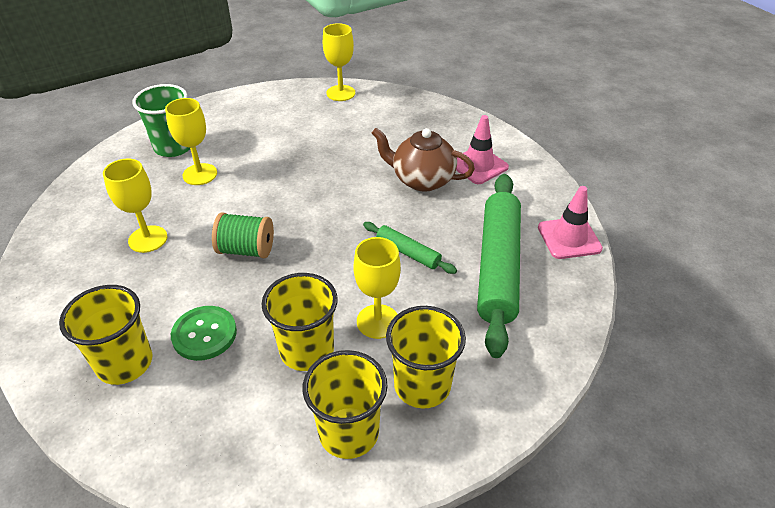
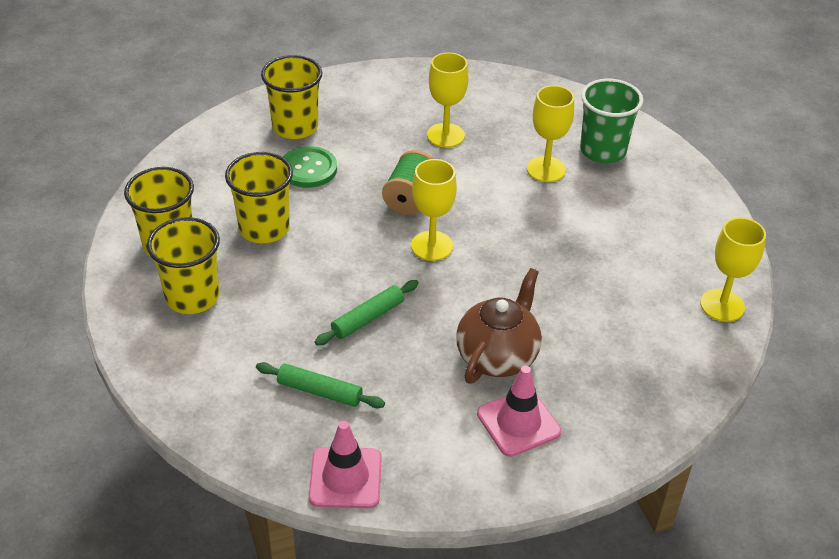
camera: 100 degrees right, 0 degrees up
(377, 321) = (279, 279): yellow goblet -> yellow goblet (432, 246)
(497, 267) = (320, 391): green rolling pin -> green rolling pin, size x0.47

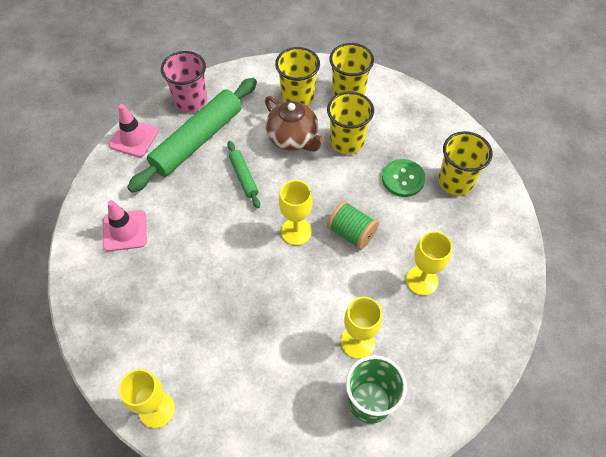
camera: 110 degrees right, 15 degrees up
(238, 427) = (191, 101): none -> pink cup
(320, 391) = (198, 140): green rolling pin -> green rolling pin, size x2.14
(498, 356) = (180, 238): brown teapot -> brown teapot (293, 138)

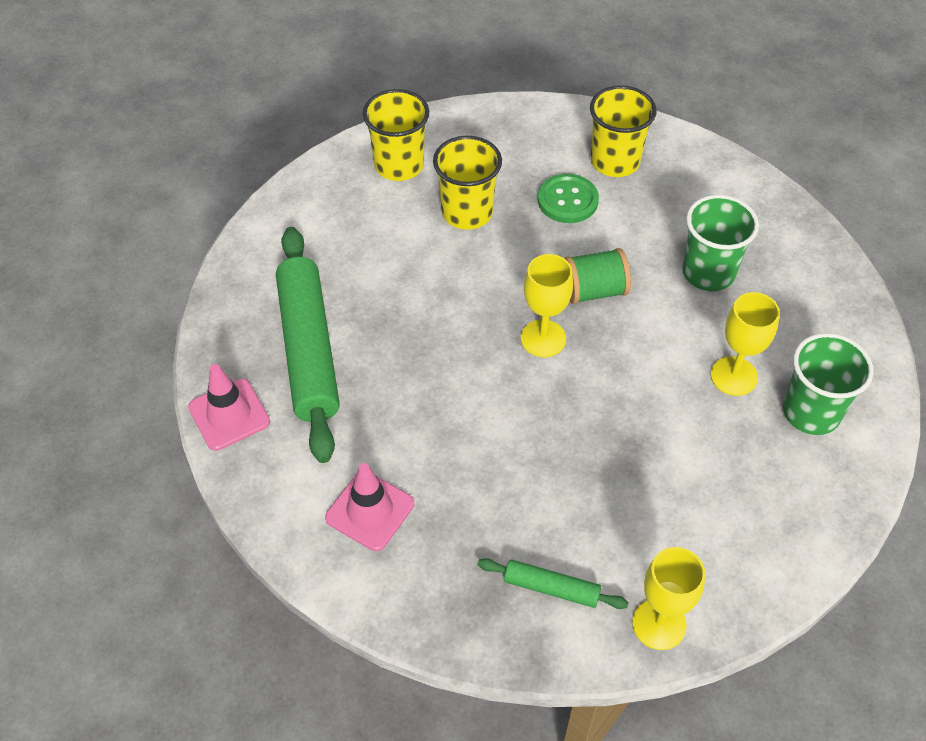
camera: 50 degrees left, 5 degrees down
(191, 101) = (237, 318): pink cup -> none
(243, 177) = (415, 339): green rolling pin -> green rolling pin (551, 588)
(293, 138) = (409, 257): brown teapot -> none
(298, 97) = (352, 213): yellow cup -> none
(422, 280) = (708, 272): yellow goblet -> green cup

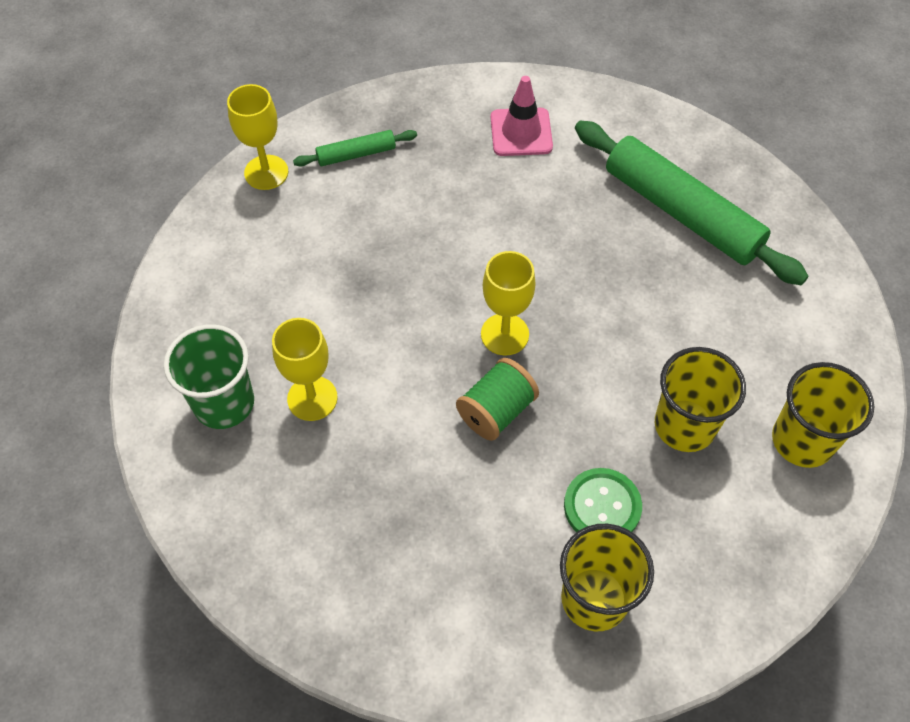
camera: 145 degrees right, 5 degrees up
(229, 415) = (683, 135): pink traffic cone -> none
(708, 272) = (399, 503): green cup -> none

